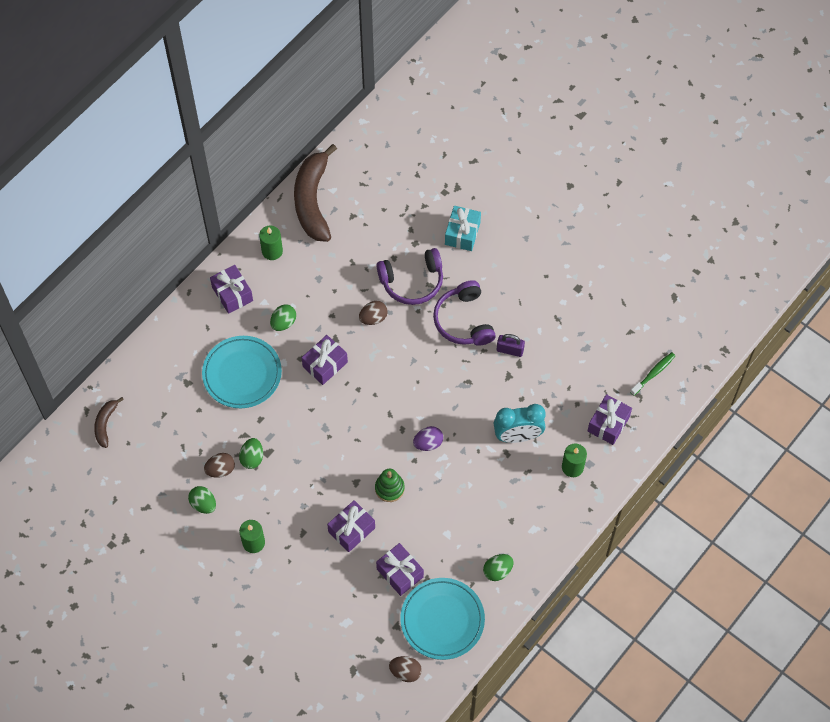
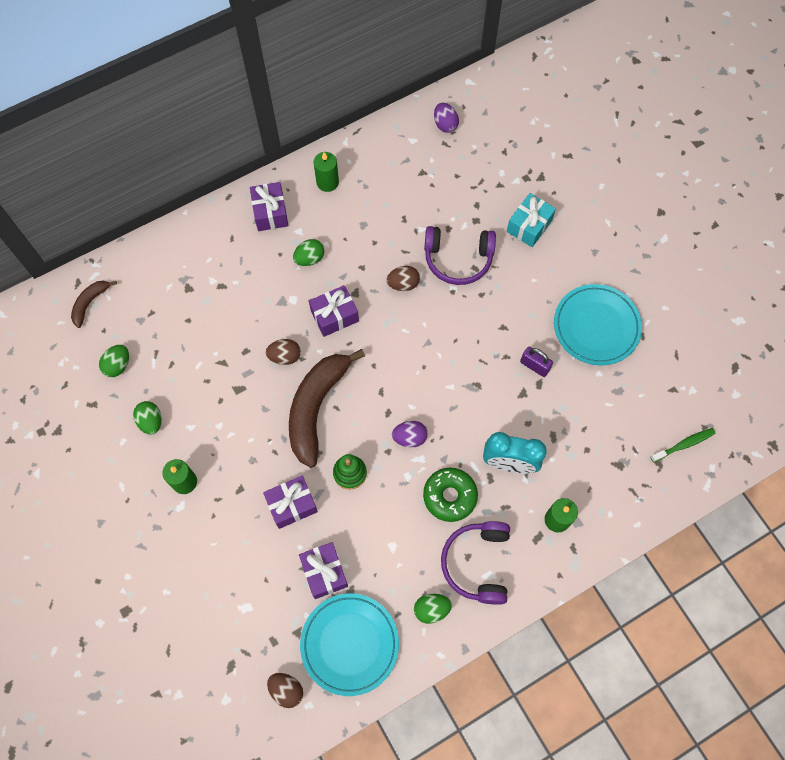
camera: 20 degrees right, 5 degrees up
(220, 470) = (183, 391): brown egg -> brown egg (285, 356)
(242, 374) = (246, 297): turquoise plate -> turquoise plate (596, 326)
(252, 458) = (220, 389): green egg -> green egg (118, 365)
(312, 200) = (388, 144): brown banana -> brown banana (316, 407)
(356, 167) = (445, 124): none -> purple egg
(463, 321) = (496, 318): purple headphones -> purple headphones (477, 563)
(479, 478) = (450, 496): none -> green donut
(608, 424) = (614, 484): purple gift -> none

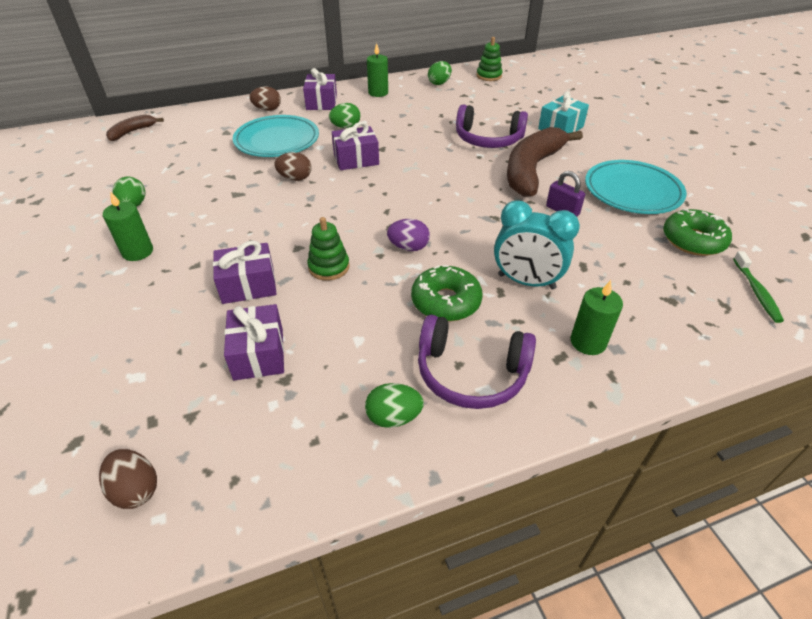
camera: 10 degrees right, 25 degrees down
(118, 365) = (129, 167): green egg -> green egg (439, 83)
(316, 407) = (312, 214): brown banana -> brown banana (532, 169)
(349, 644) = (259, 442): turquoise plate -> turquoise plate (277, 140)
(403, 284) = (430, 148): brown egg -> brown egg (267, 109)
(445, 124) = (489, 76): purple egg -> green stacking toy
(477, 563) = (471, 373): purple headphones -> purple headphones turned 90 degrees counterclockwise
(642, 389) = (693, 240): none -> green donut
(684, 444) = (756, 292): green toothbrush -> green toothbrush turned 105 degrees clockwise

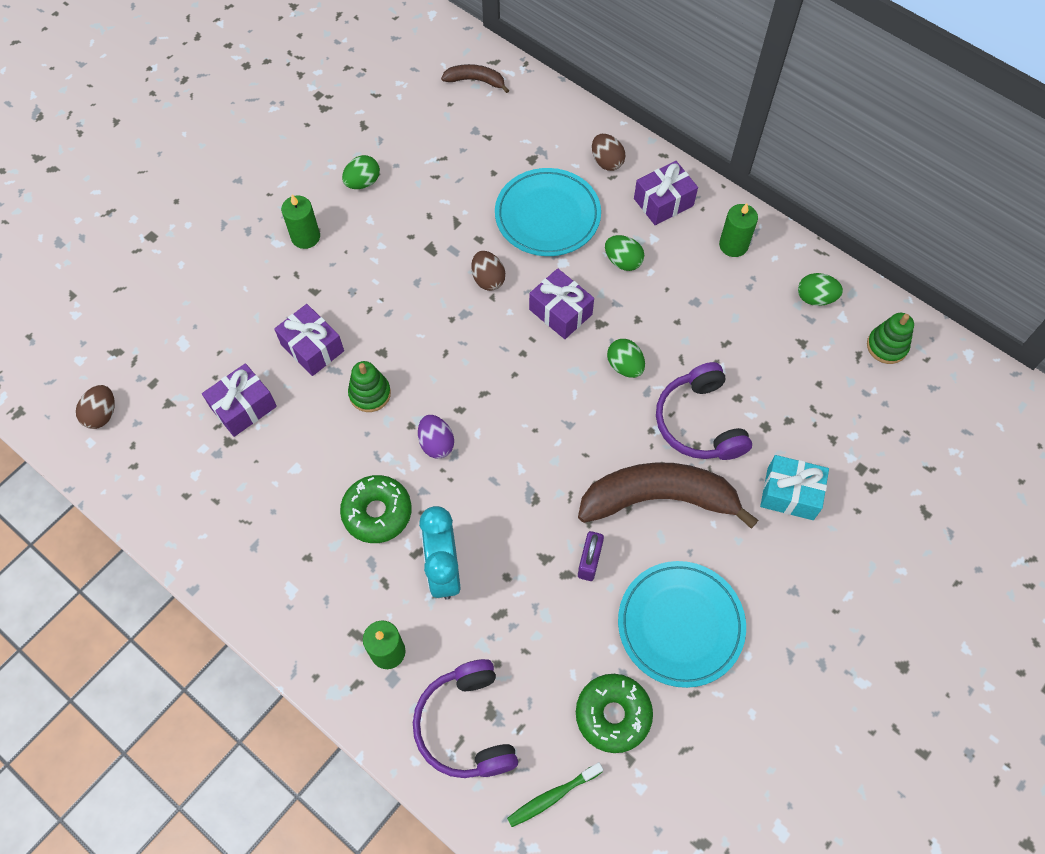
camera: 60 degrees right, 20 degrees up
(393, 417) = (231, 536): green egg -> green egg (625, 366)
(471, 373) = (302, 571): purple headphones -> purple headphones (466, 726)

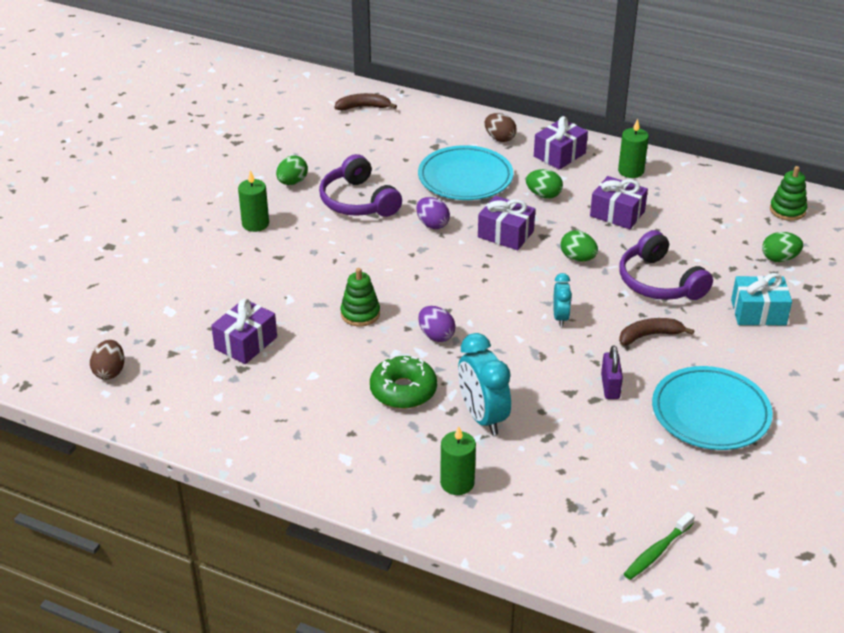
camera: 15 degrees left, 25 degrees down
(312, 347) = (293, 293): purple gift -> purple gift (617, 214)
(466, 726) = (554, 519): purple headphones -> purple headphones (358, 201)
(488, 279) = (432, 224): brown egg -> purple egg
(574, 449) = (560, 317): none -> turquoise clock
(613, 715) = (682, 484): green donut -> none
(659, 498) = (650, 335): brown banana -> brown banana, size x0.48
(815, 298) = (714, 191): green egg -> green egg (779, 258)

